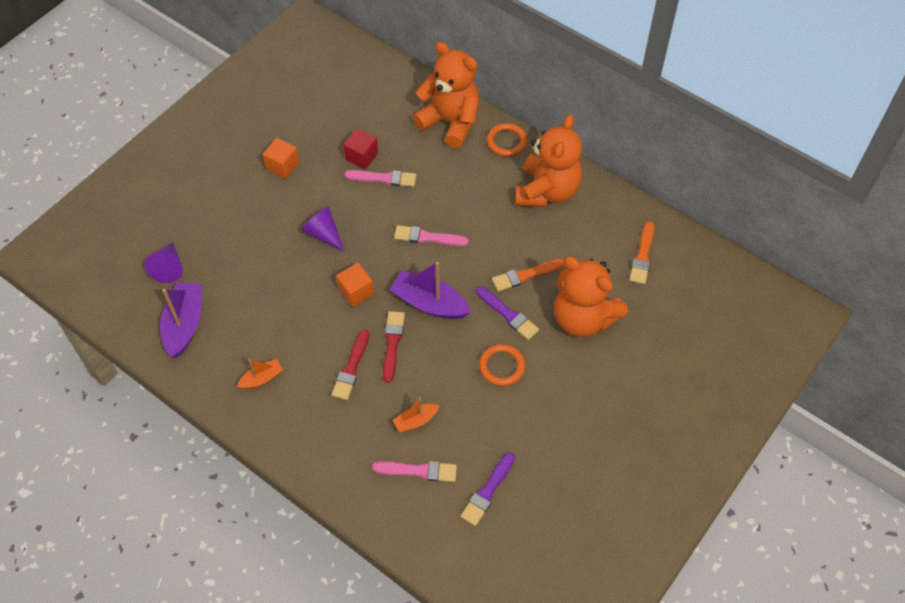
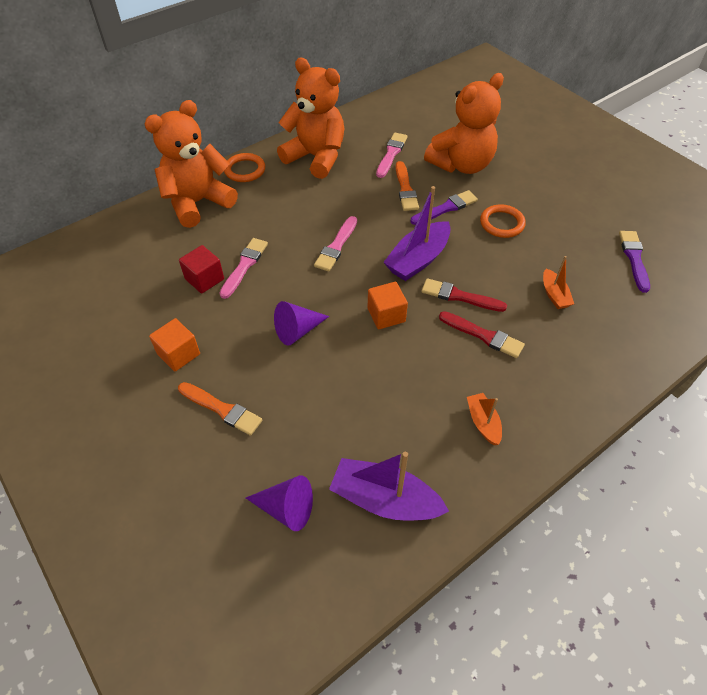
camera: 75 degrees left, 5 degrees down
(419, 471) = (611, 303): pink brush -> pink brush (391, 154)
(487, 491) = (634, 258): purple brush -> purple brush turned 135 degrees counterclockwise
(642, 256) = (407, 120): orange brush -> orange brush (222, 409)

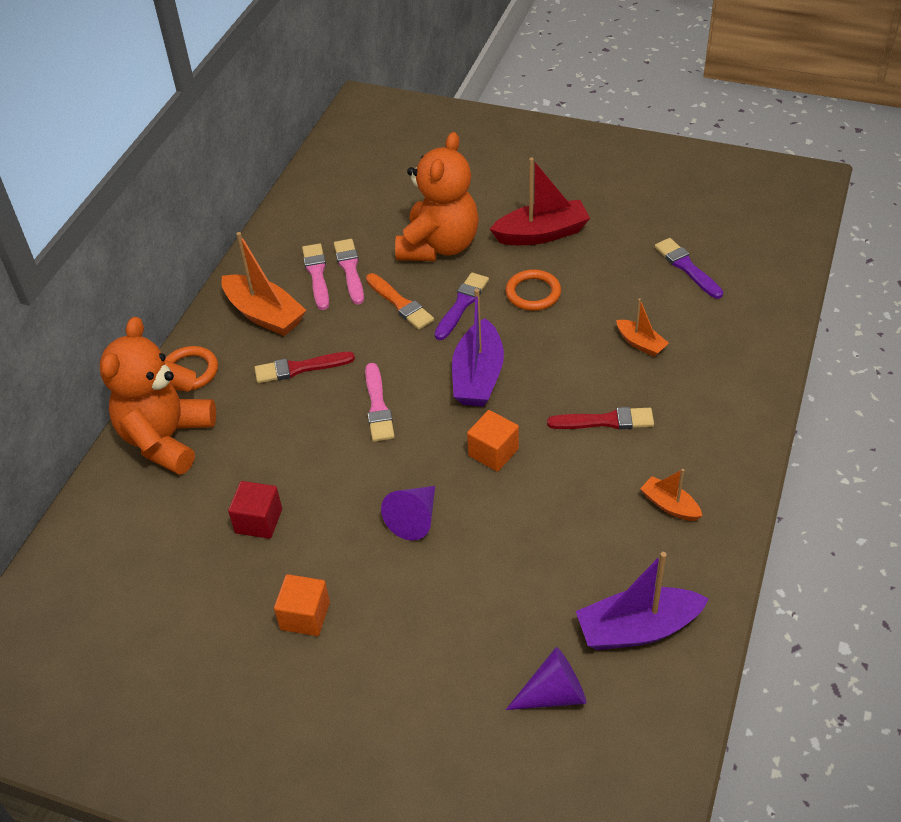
camera: 30 degrees left, 5 degrees down
(222, 409) = (405, 643): orange brush -> none
(244, 266) = (292, 482): pink brush -> pink brush (317, 274)
(316, 157) = (264, 314): orange teddy bear -> orange boat
(459, 296) = (551, 393): red brush -> red brush (300, 368)
(540, 187) = (541, 234): none -> red boat

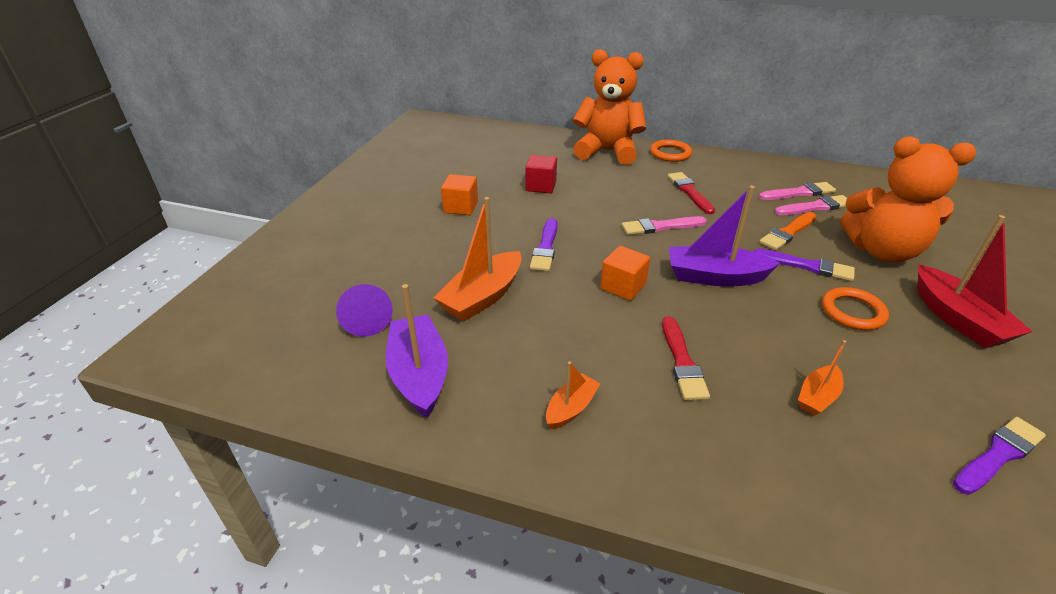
camera: 85 degrees right, 10 degrees down
(264, 314) = (740, 175): orange boat -> orange boat (482, 297)
(414, 519) = (545, 248): purple cone -> purple brush

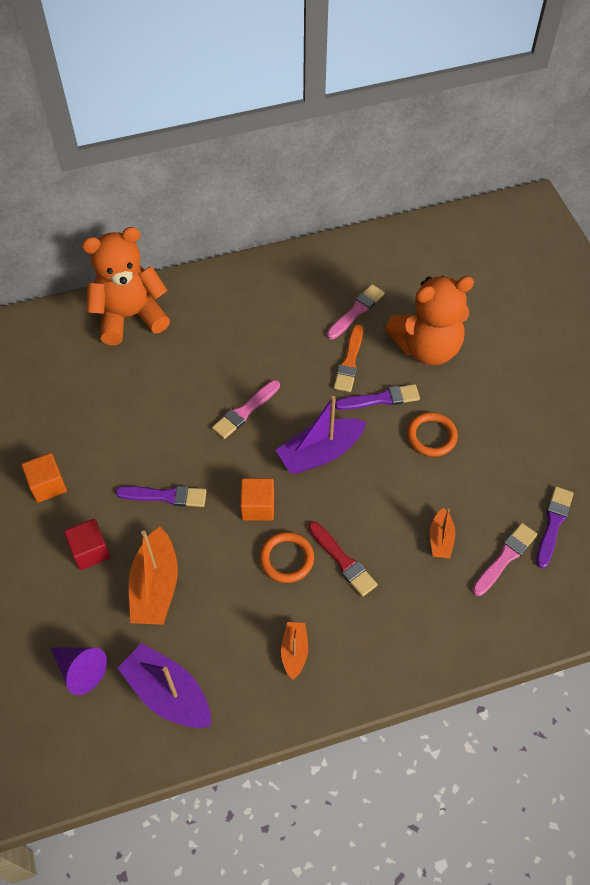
camera: 35 degrees left, 20 degrees up
(541, 186) = (102, 410): red cube -> red cube (90, 551)
(545, 248) = (166, 496): purple brush -> purple brush turned 60 degrees counterclockwise
(670, 153) = (193, 289): orange ring -> orange ring (286, 559)
(689, 192) = (243, 345): red brush -> none
(799, 193) = (335, 296): pink brush -> pink brush (505, 558)
(957, 319) = (499, 403): red boat -> none

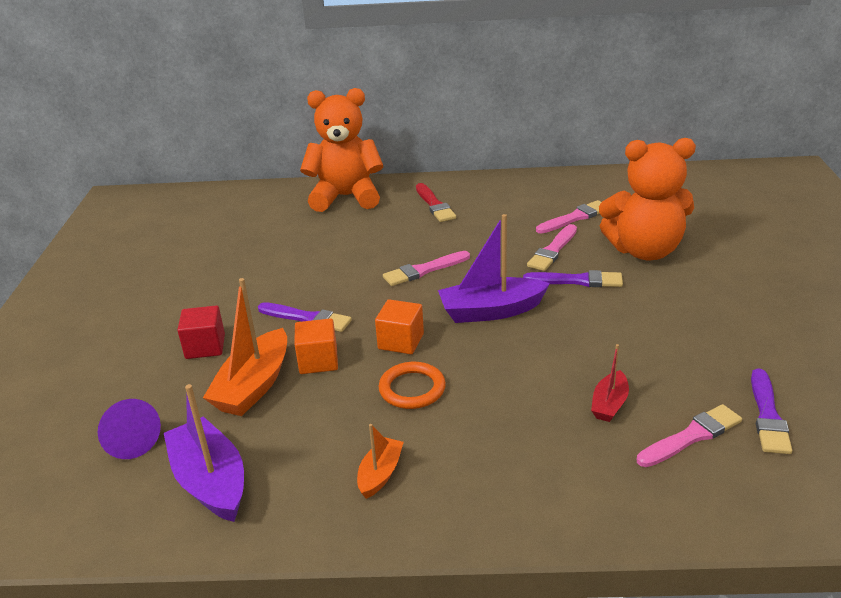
camera: 20 degrees right, 25 degrees down
(47, 485) = (197, 293): orange cube -> orange cube (318, 361)
(343, 561) = (478, 402): red brush -> red brush (434, 205)
(349, 362) = (553, 250): orange brush -> pink brush
(431, 436) = (627, 316): orange ring -> none
(440, 539) = (609, 404): orange boat -> red boat
(553, 524) = (768, 415): purple brush -> purple brush turned 150 degrees clockwise

